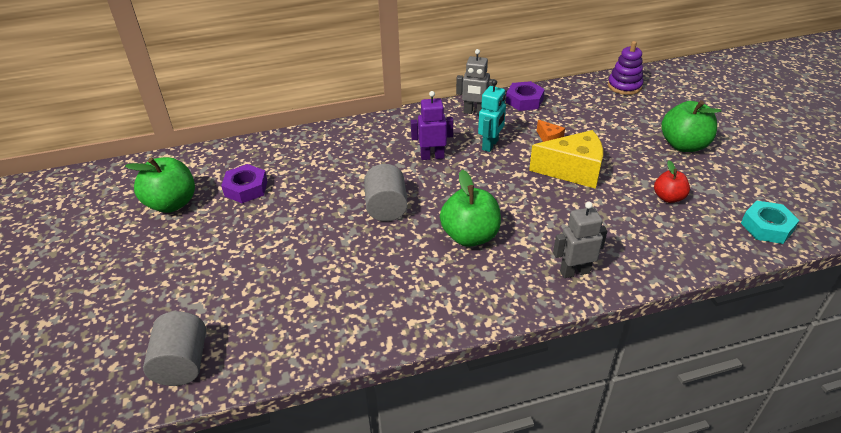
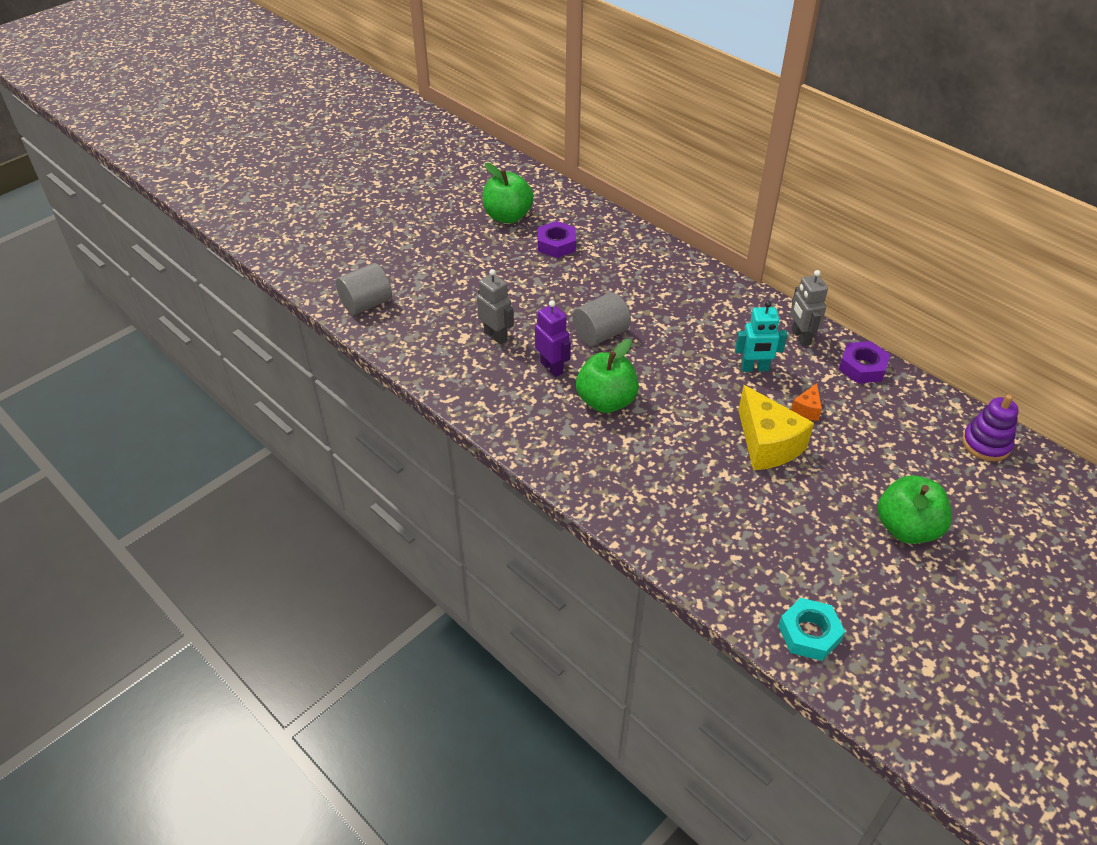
camera: 60 degrees right, 5 degrees up
(432, 156) = (698, 335): purple robot -> purple robot (552, 367)
(574, 271) = (613, 488): grey robot -> grey robot (496, 336)
(668, 197) = (789, 534): red apple -> none

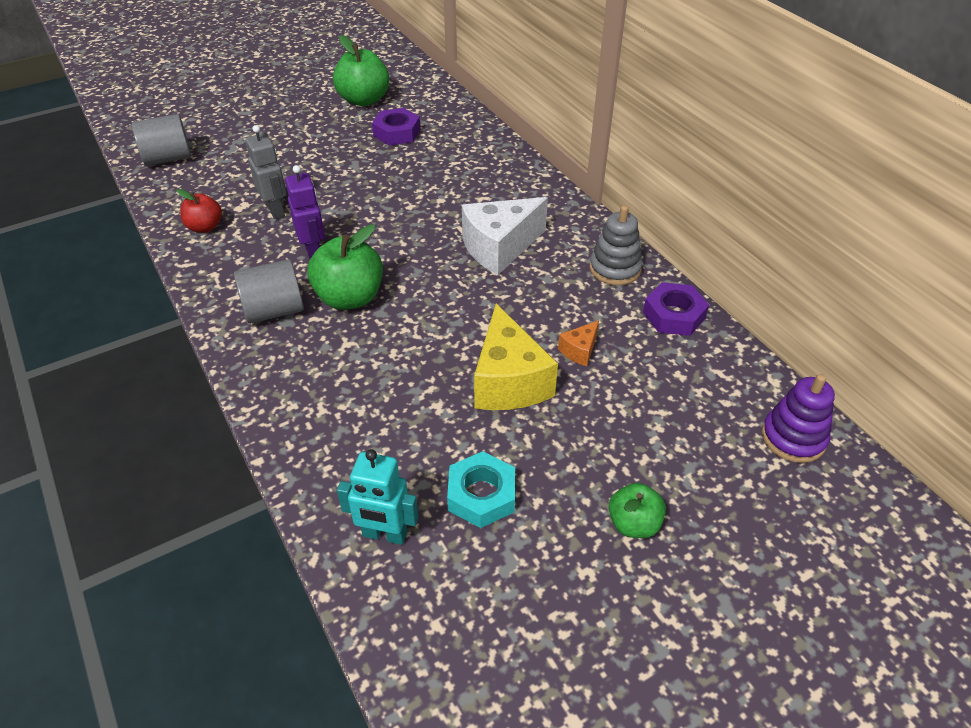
camera: 15 degrees right, 0 degrees up
(444, 363) = (205, 227): none -> red apple
(600, 334) = (387, 227): grey cylinder -> grey cylinder (274, 310)
(702, 336) = (499, 248): none -> white cheese
(754, 368) = (541, 293): turquoise robot -> turquoise robot (384, 535)
(800, 337) = (615, 268): grey robot -> grey stacking toy
(809, 634) = (430, 635): turquoise nut -> turquoise nut (481, 495)
(906, 528) = (633, 524): green apple -> green apple, size x0.59

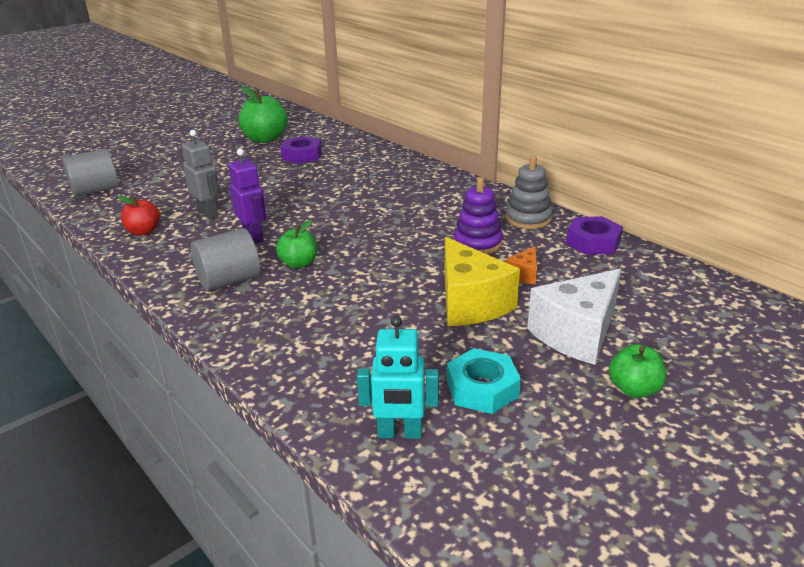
camera: 10 degrees left, 15 degrees down
(349, 297) = (299, 263): green apple -> green apple, size x0.59
(499, 248) = (422, 216): white cheese -> white cheese (577, 334)
(793, 438) = (738, 309): purple stacking toy -> purple stacking toy (477, 243)

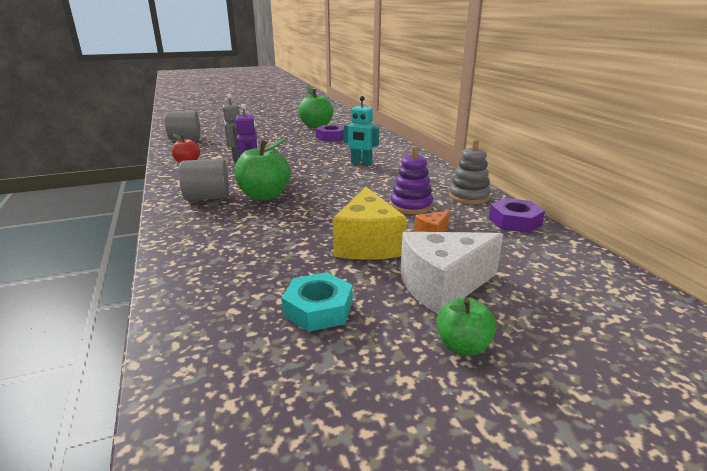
camera: 20 degrees right, 5 degrees down
(299, 263) = (264, 196): green apple -> green apple, size x1.69
(400, 433) = (217, 326): turquoise robot -> turquoise robot (361, 163)

